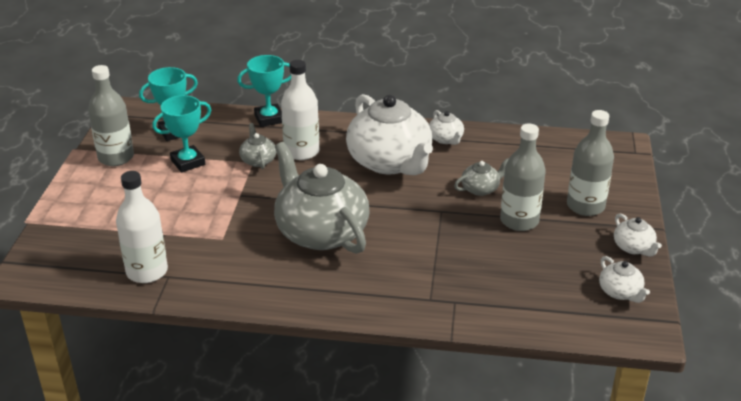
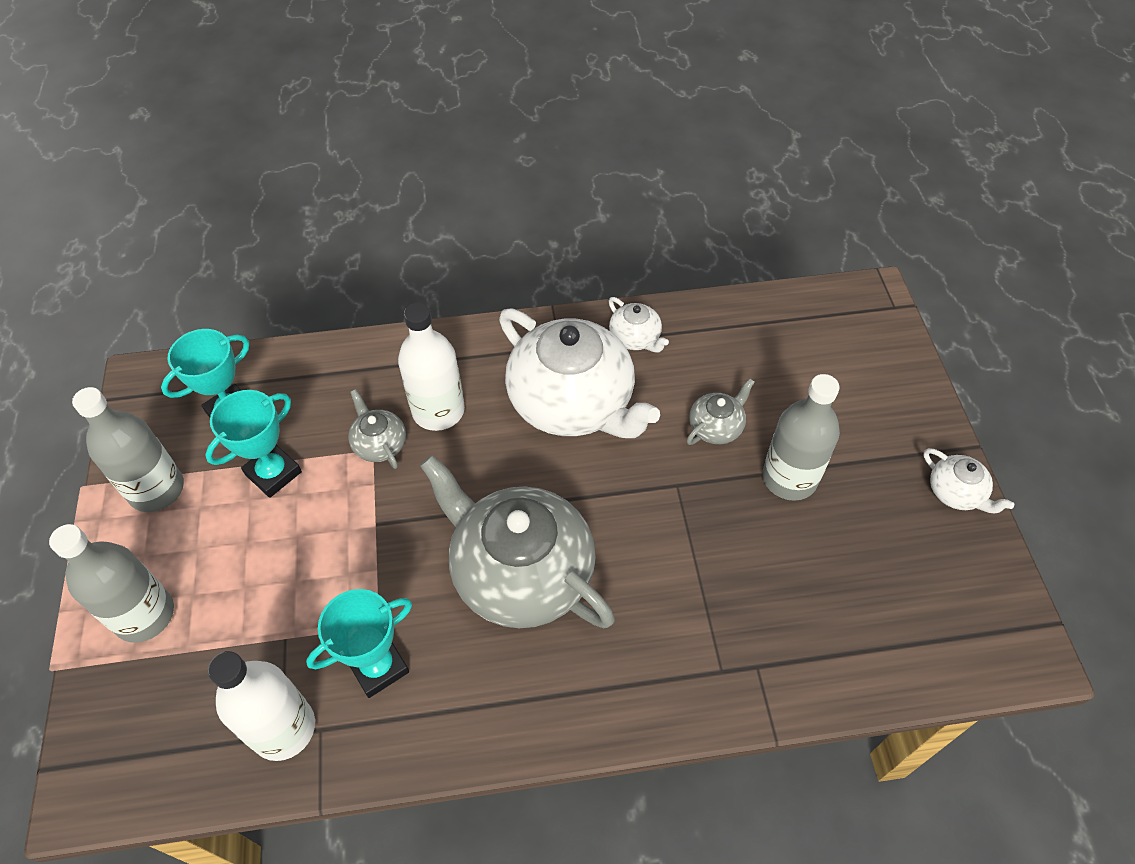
camera: 15 degrees left, 20 degrees up
(269, 118) = (368, 352): turquoise trophy -> turquoise trophy (378, 666)
(585, 206) = (866, 427): grey bottle -> grey bottle (144, 615)
(620, 292) = (969, 585): white teapot -> none

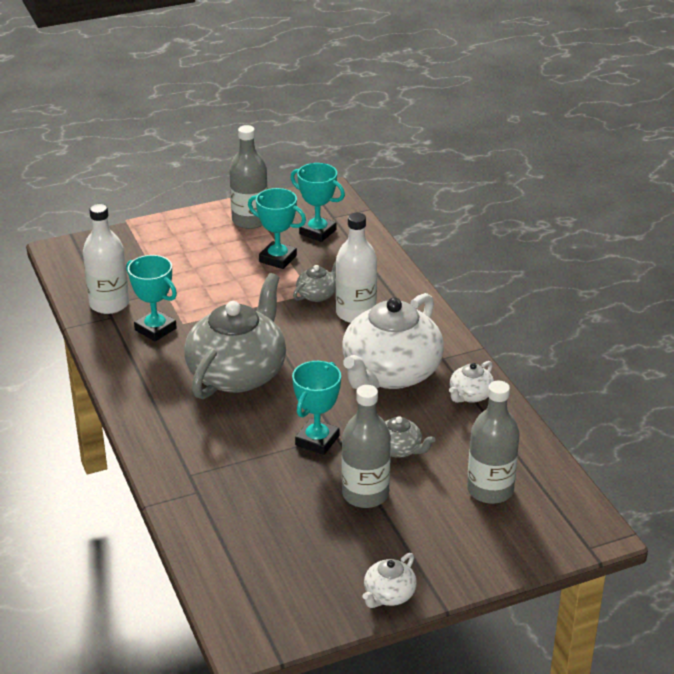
camera: 75 degrees right, 20 degrees down
(144, 615) = (166, 239): grey bottle -> grey bottle (490, 490)
(682, 507) = (317, 440): none -> turquoise trophy

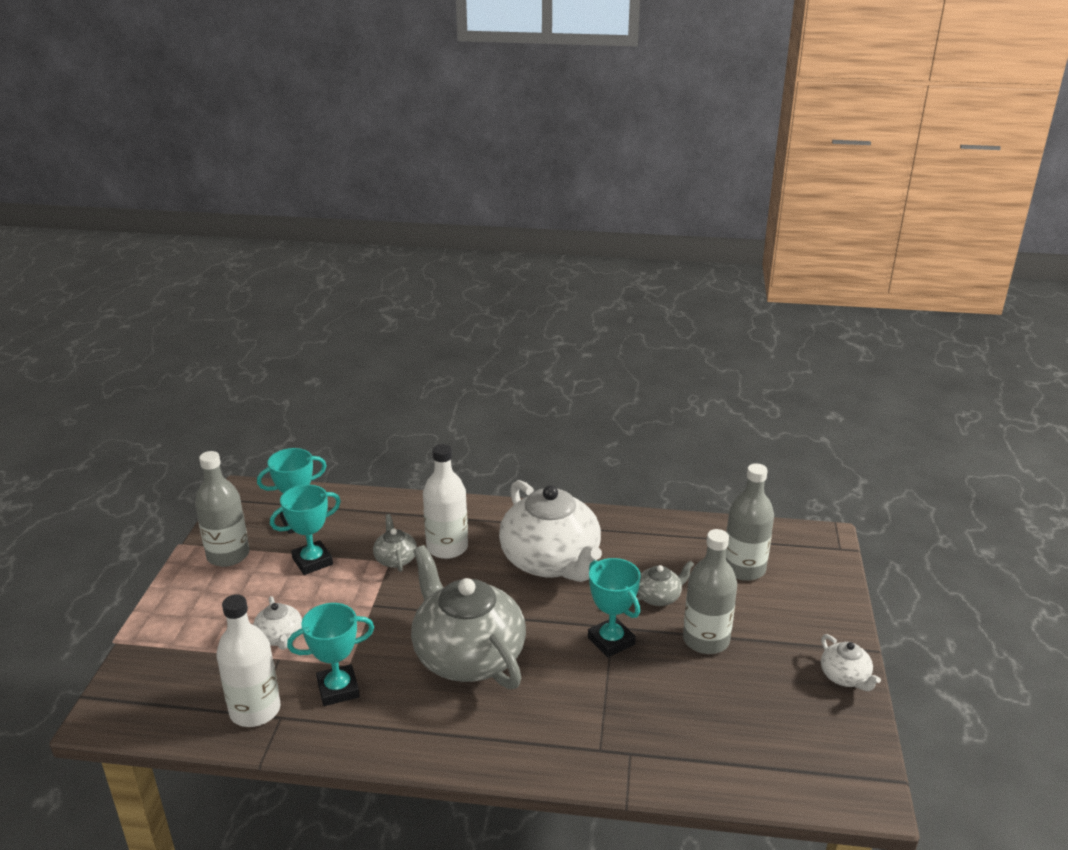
camera: 60 degrees left, 5 degrees down
(470, 395) = (617, 531): white teapot -> white teapot (280, 637)

